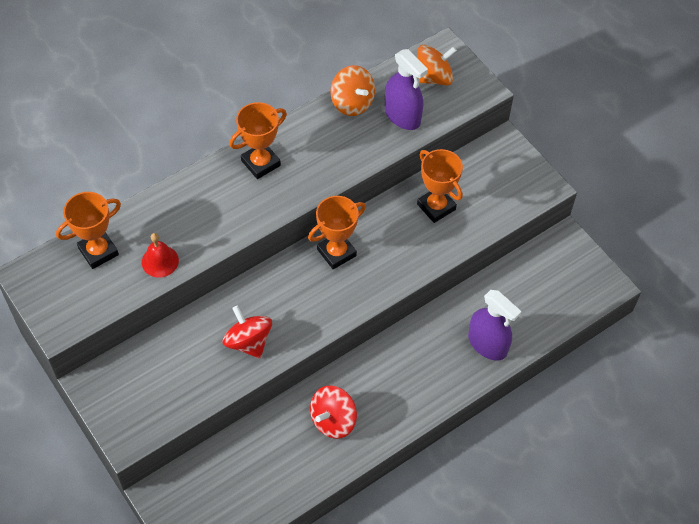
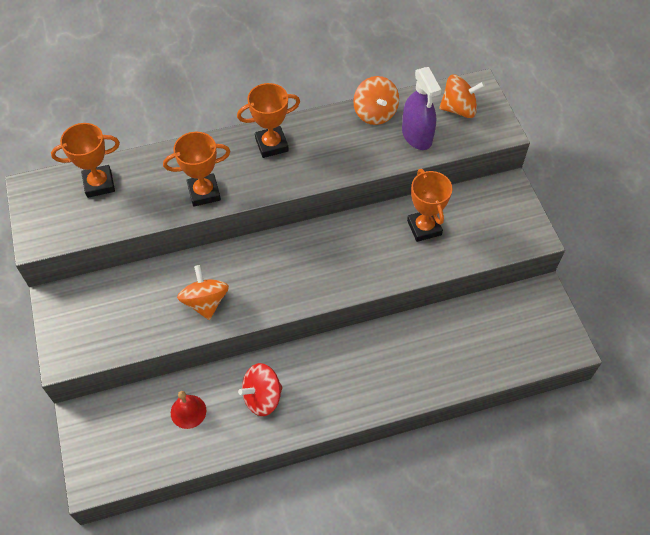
camera: 20 degrees right, 0 degrees up
(160, 261) = (147, 206): red bell -> red bell (188, 411)
(248, 342) = (205, 302): red spinning top -> orange spinning top
(336, 252) = (316, 244): orange trophy -> orange trophy (204, 192)
(487, 344) = (432, 369): purple spray bottle -> none

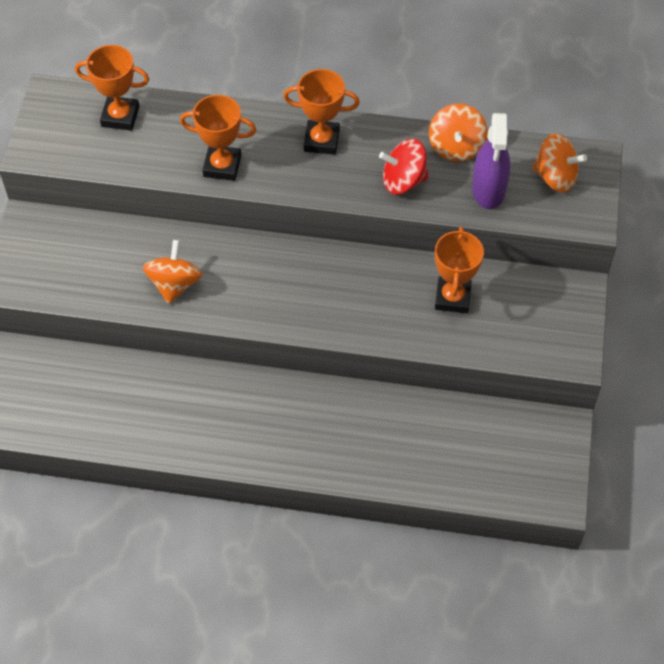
camera: 25 degrees right, 0 degrees up
(188, 411) = (109, 392): red bell -> none
(262, 397) = (191, 409): red spinning top -> red spinning top (403, 181)

